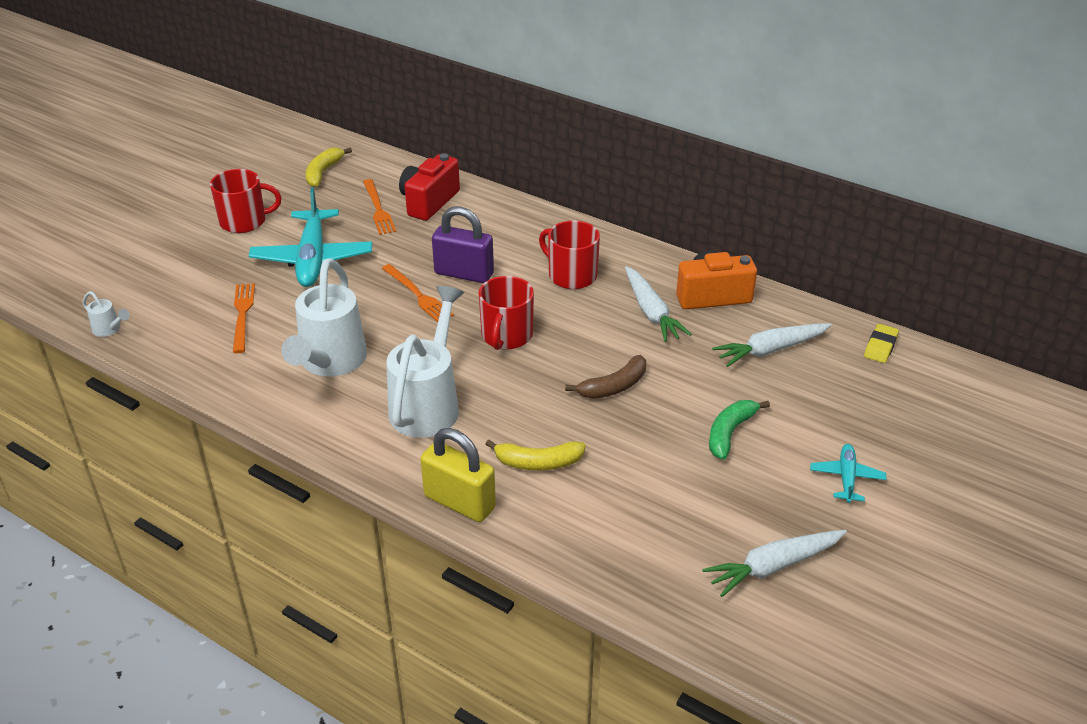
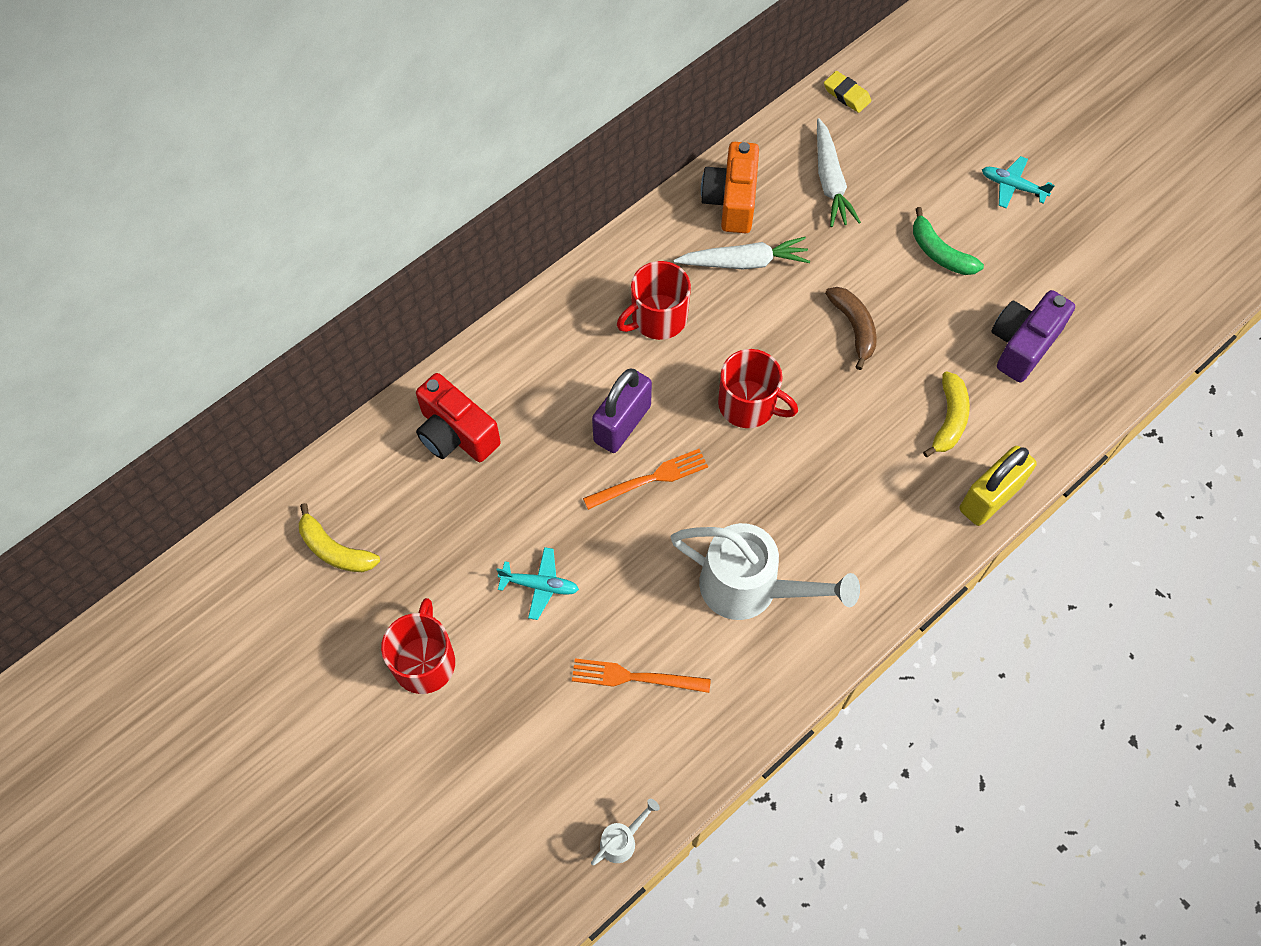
camera: 75 degrees left, 25 degrees up
(312, 259) = (540, 585): turquoise plane -> turquoise plane, size x0.49
(378, 209) = (451, 495): orange fork -> none
(428, 404) = (844, 501): white watering can -> none
(648, 507) = (1022, 345): none -> purple camera
(773, 566) = (1104, 274): white carrot -> none

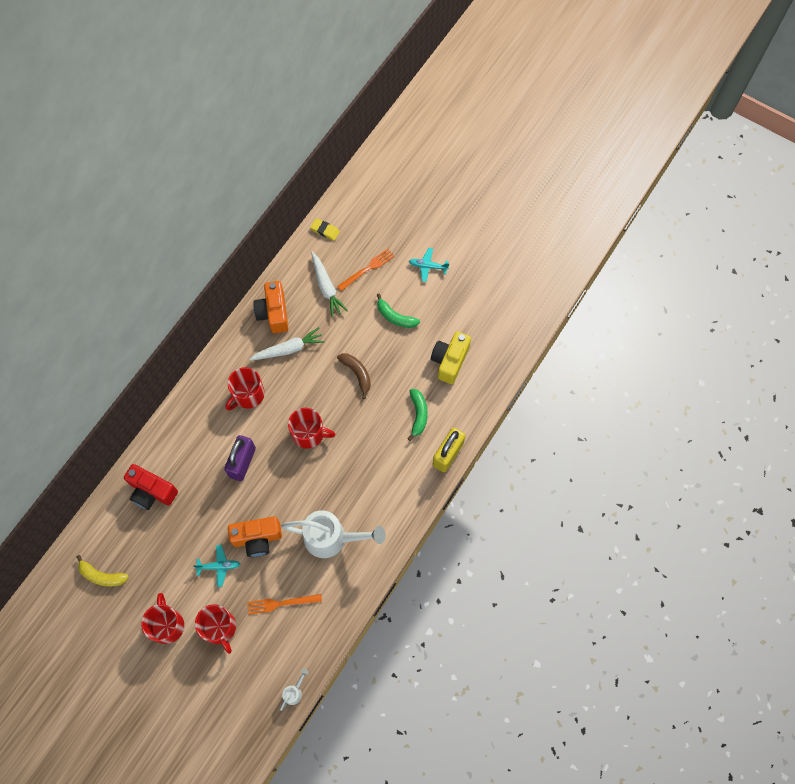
camera: 15 degrees left, 5 degrees up
(515, 691) = (219, 628): none -> red mug
(618, 556) = (257, 538): none -> orange camera
(650, 479) = (265, 490): orange fork -> orange fork (367, 269)
(949, 419) = (418, 415): yellow banana -> green banana
(1022, 345) = (449, 361): purple camera -> yellow camera

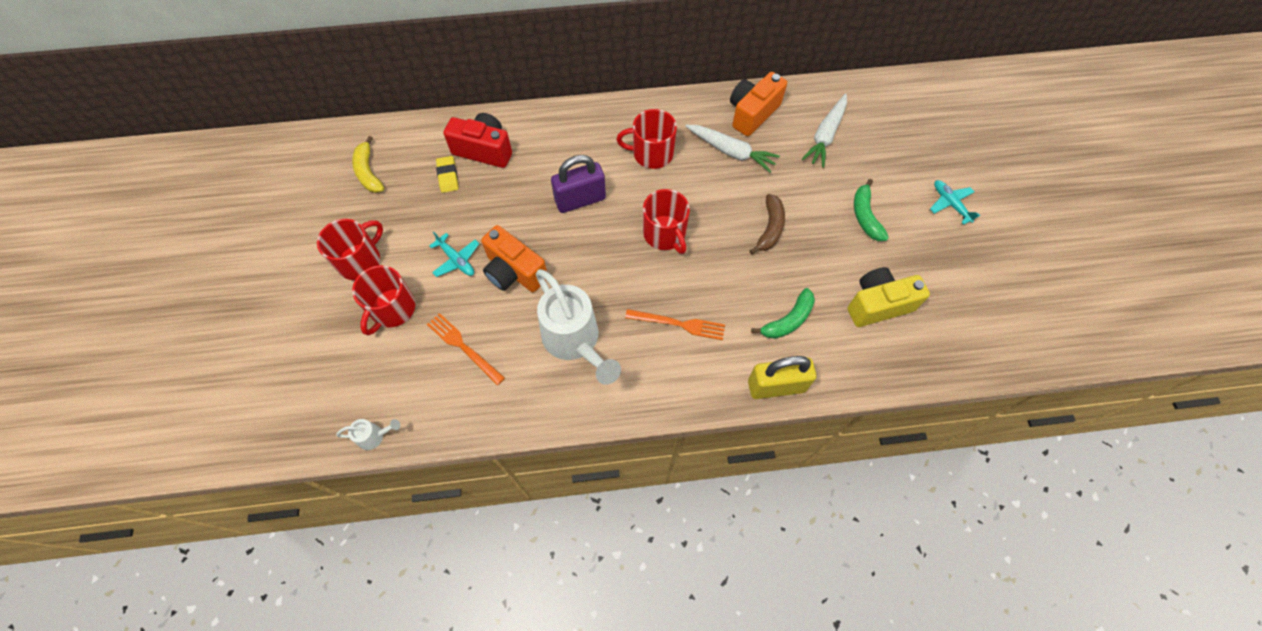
camera: 50 degrees right, 5 degrees down
(152, 492) = (484, 150): red camera -> red camera turned 120 degrees clockwise
(325, 230) = (878, 92): yellow eraser -> yellow eraser (448, 176)
(367, 269) = (884, 154): orange fork -> orange fork (679, 324)

